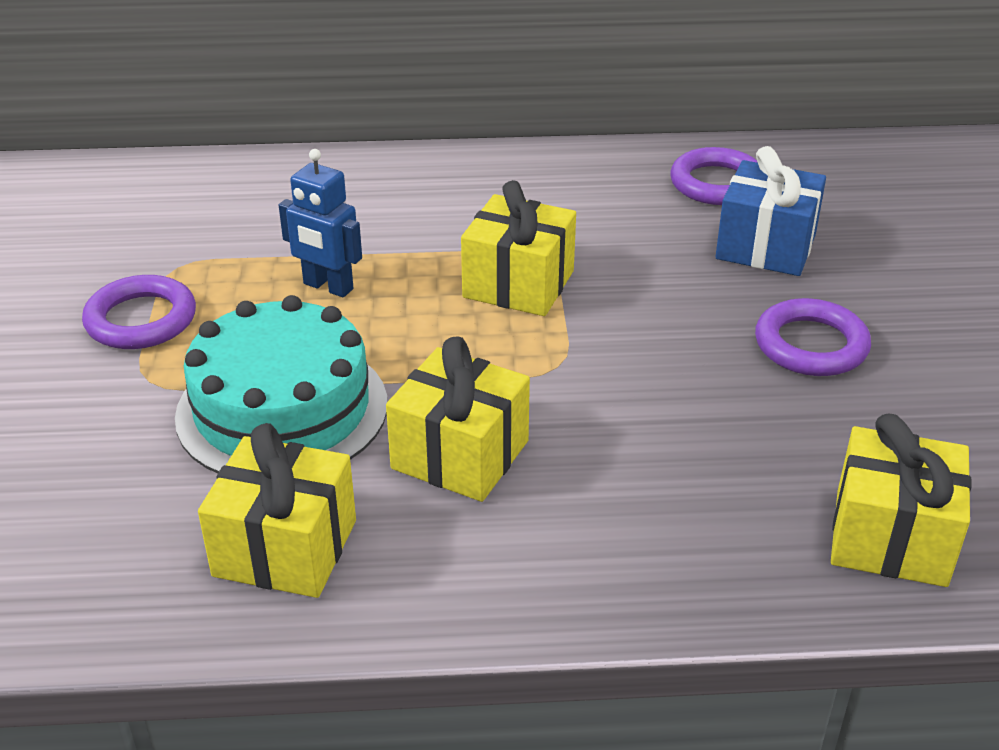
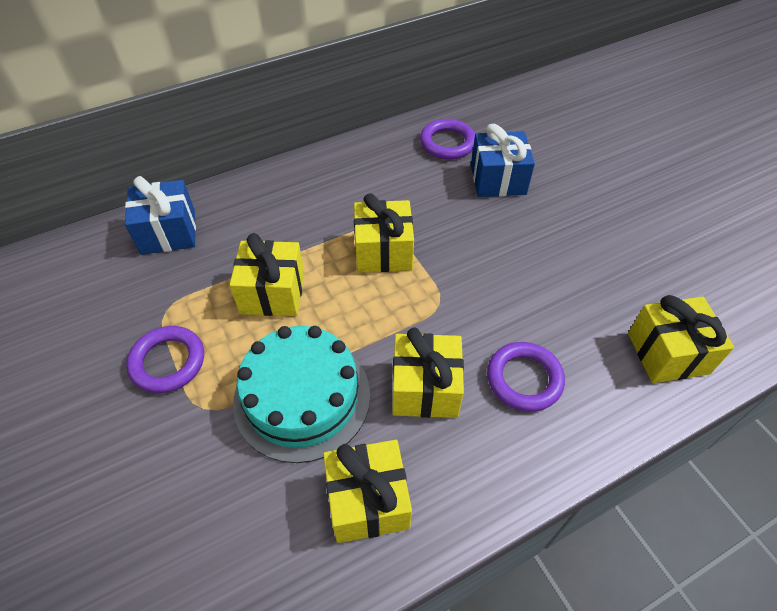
camera: 25 degrees left, 15 degrees up
(241, 186) = (168, 232): none -> blue gift
(328, 287) = (272, 293): blue robot -> yellow gift
(811, 345) = (559, 240): purple ring -> purple ring (524, 379)

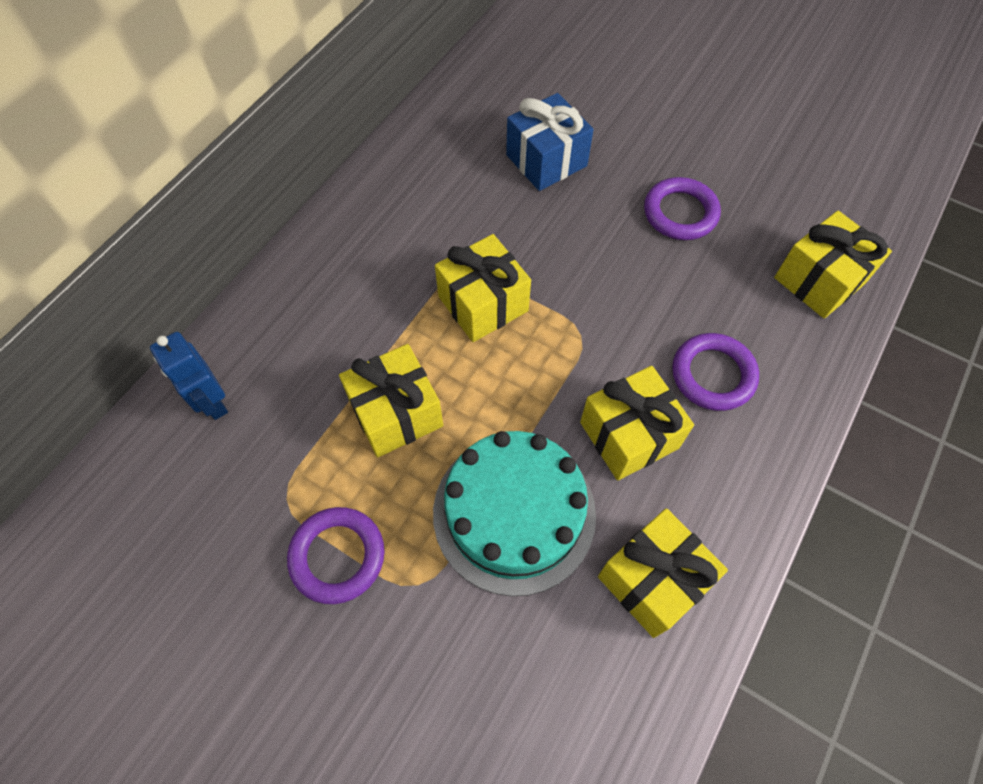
camera: 30 degrees left, 10 degrees up
(168, 232) = (212, 402): blue gift -> blue robot
(447, 143) = (462, 137): purple ring -> purple ring (680, 213)

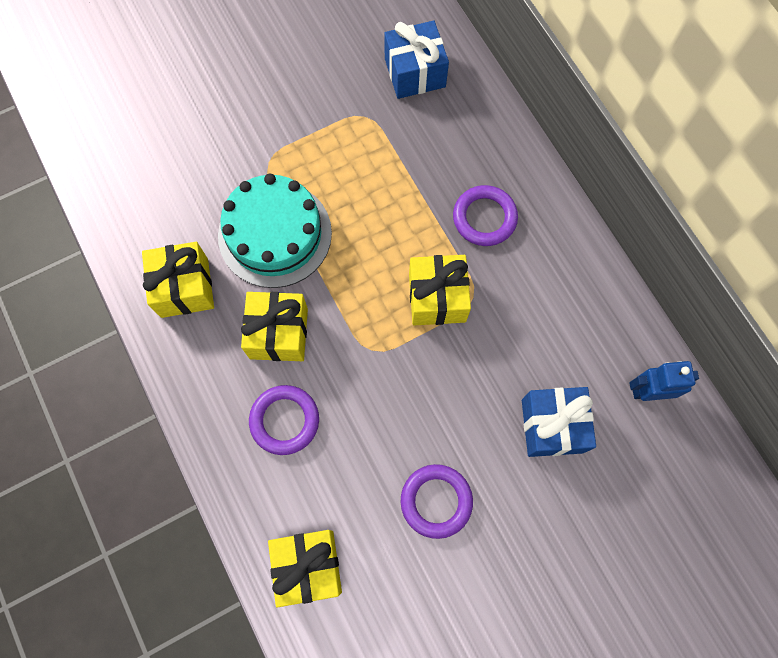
camera: 120 degrees right, 10 degrees up
(189, 472) = (415, 72): none -> blue gift
(212, 402) = (458, 100): blue robot -> blue robot (648, 391)
(337, 556) = (312, 128): purple ring -> purple ring (484, 218)
(396, 413) = (384, 200): yellow gift -> none

